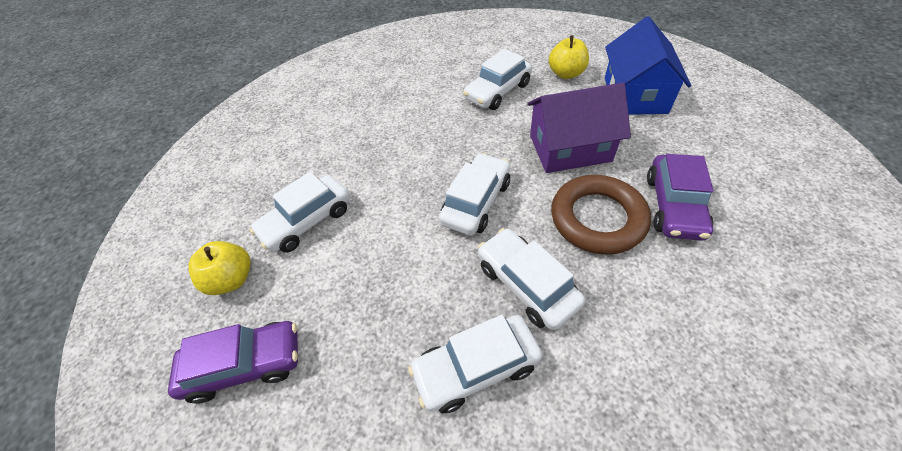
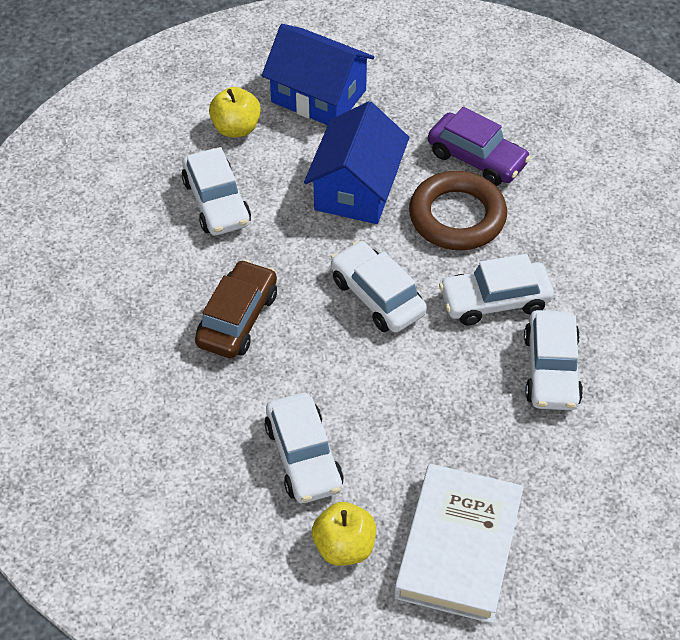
camera: 70 degrees left, 0 degrees up
(246, 364) = (458, 547): purple car -> white book
(409, 139) = (237, 319): none -> brown car
(569, 148) = (357, 188): purple house -> blue house

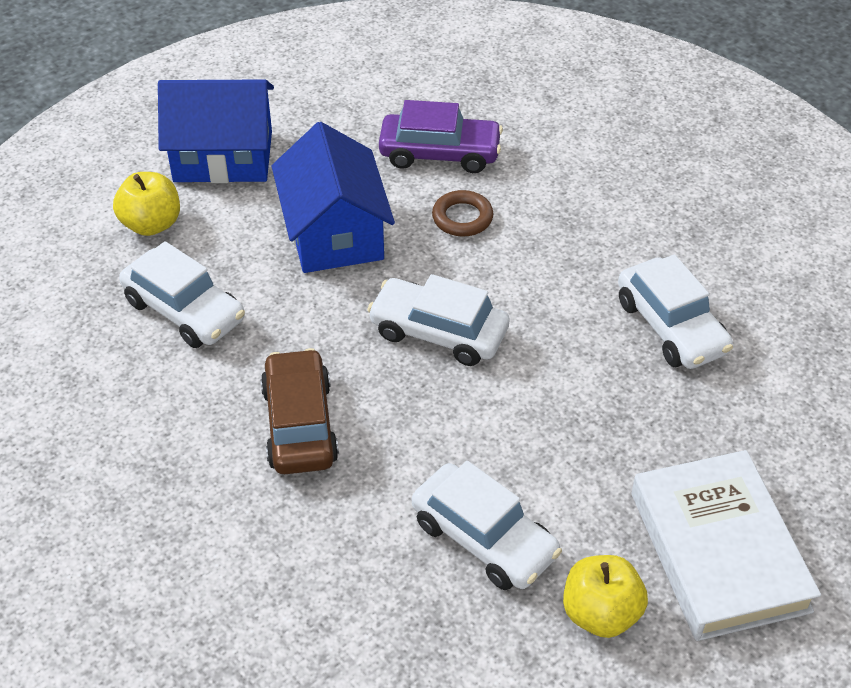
camera: 30 degrees left, 5 degrees down
(457, 216) = (462, 218): brown ring -> brown ring, size x0.52
(495, 301) = (564, 284): white car -> none

